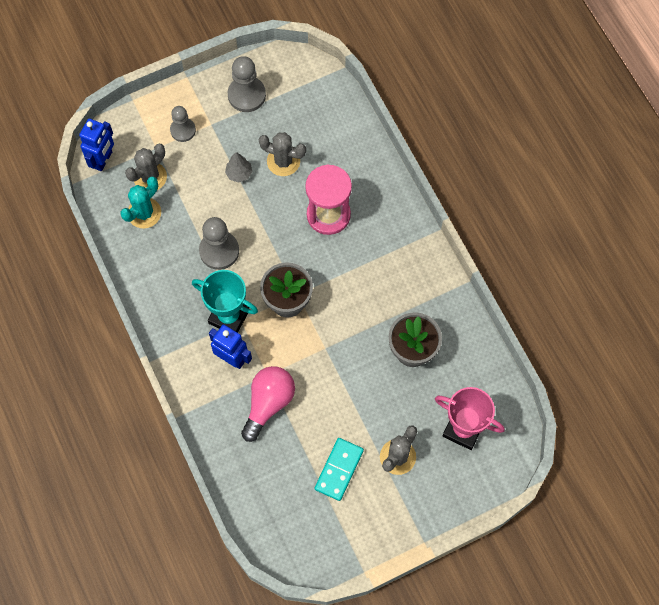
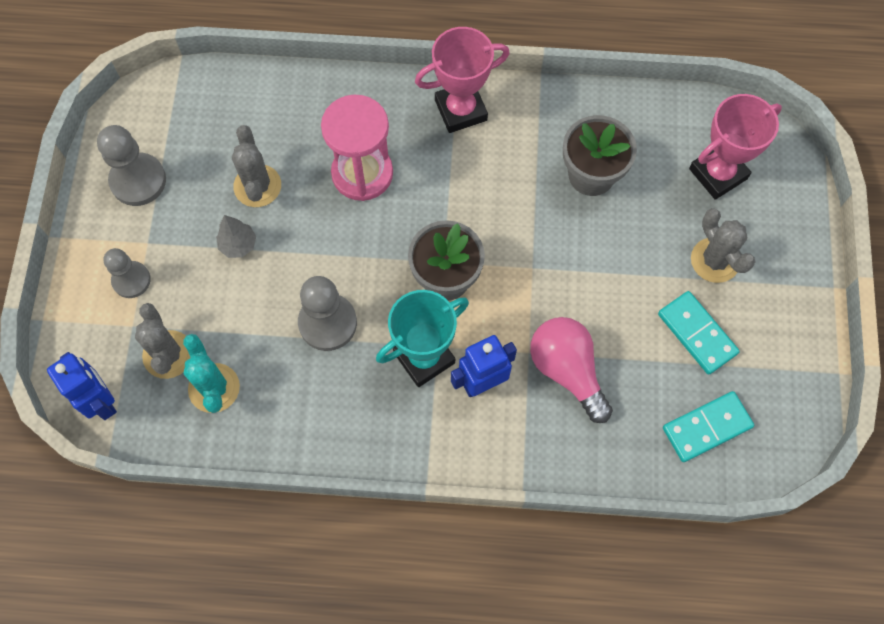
camera: 60 degrees left, 0 degrees up
(279, 505) = (706, 427): none -> turquoise domino
(283, 161) = (257, 186): grey cactus -> grey cactus turned 60 degrees counterclockwise
(409, 247) = (461, 110): none -> pink trophy

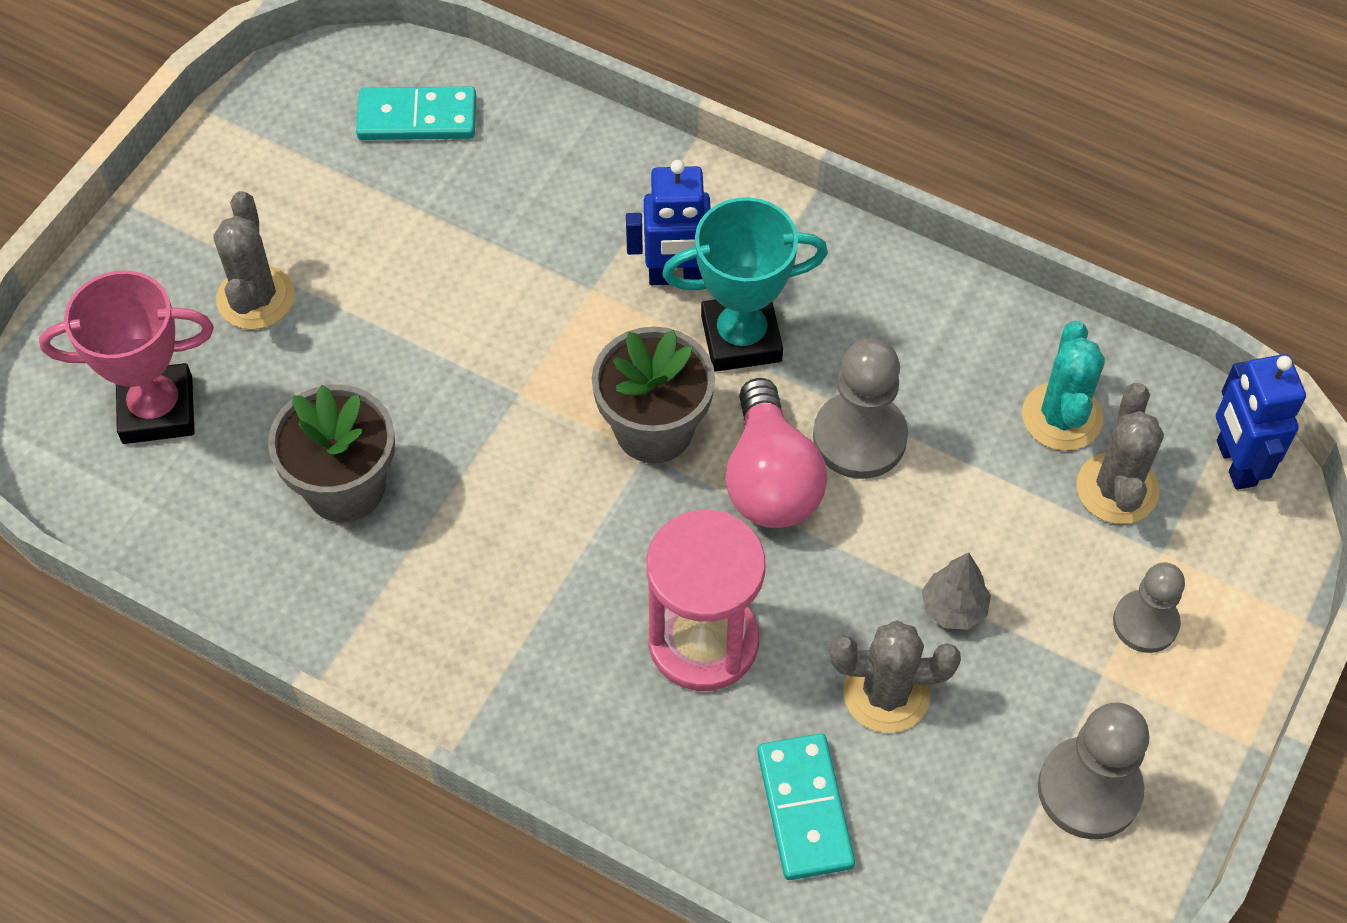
camera: 155 degrees left, 10 degrees down
(257, 186) = (886, 693): grey cactus -> grey cactus turned 75 degrees clockwise
(461, 110) = (485, 681): pink trophy -> none
(567, 370) = (553, 247): pink light bulb -> pink light bulb (770, 479)
(697, 334) = (350, 221): turquoise domino -> turquoise domino (805, 809)

